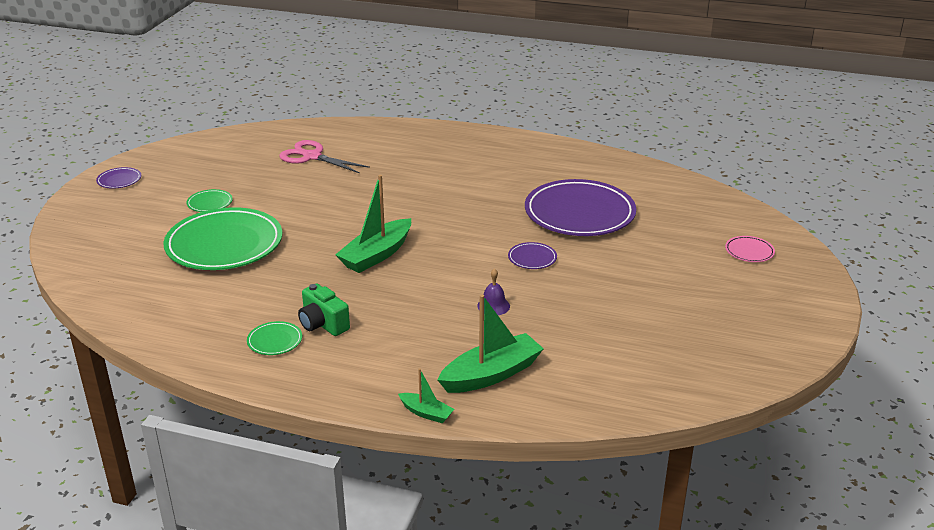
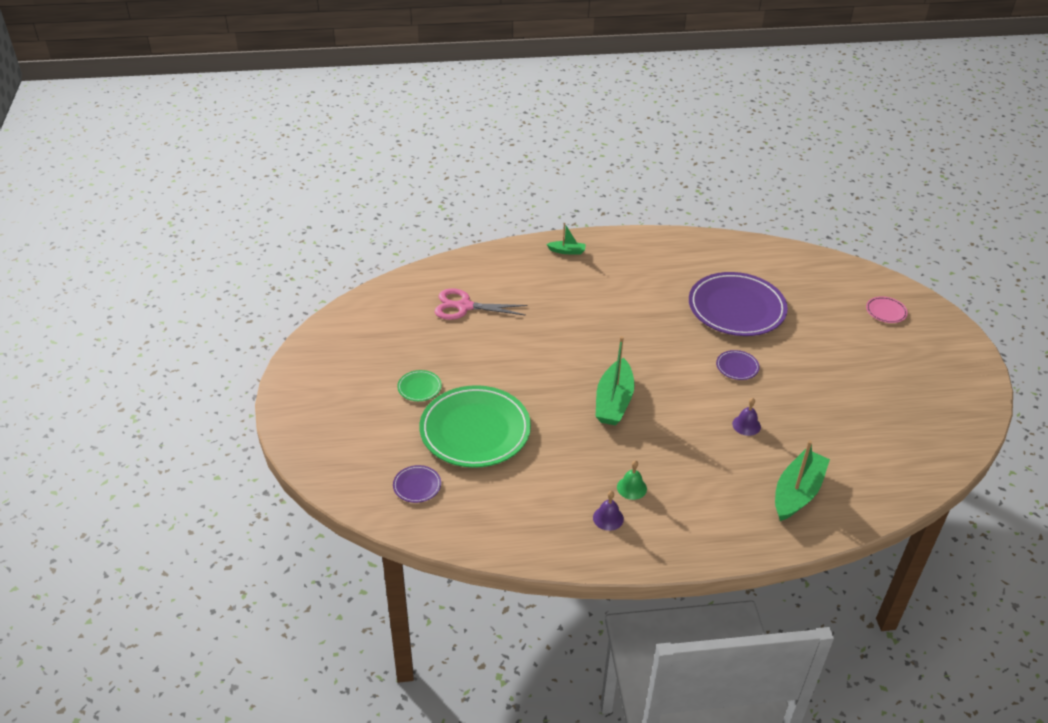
camera: 25 degrees left, 10 degrees up
(119, 180) = (307, 385): purple plate -> purple plate (417, 486)
(275, 341) = (608, 518): green plate -> purple bell
(323, 324) = (631, 488): green camera -> green bell
(426, 413) = (780, 546): green boat -> green boat (567, 251)

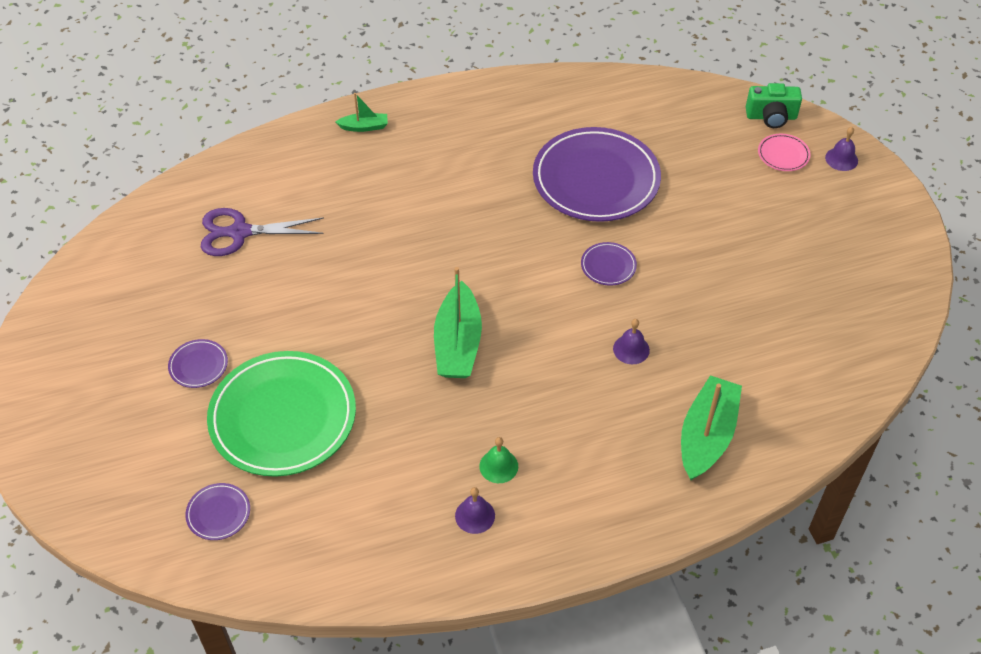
camera: 10 degrees left, 10 degrees up
(419, 387) = (198, 365): green plate -> purple plate
(464, 306) = (240, 232): pink scissors -> purple scissors
(880, 285) = (771, 117): none -> green camera
(932, 320) = (841, 159): none -> purple bell

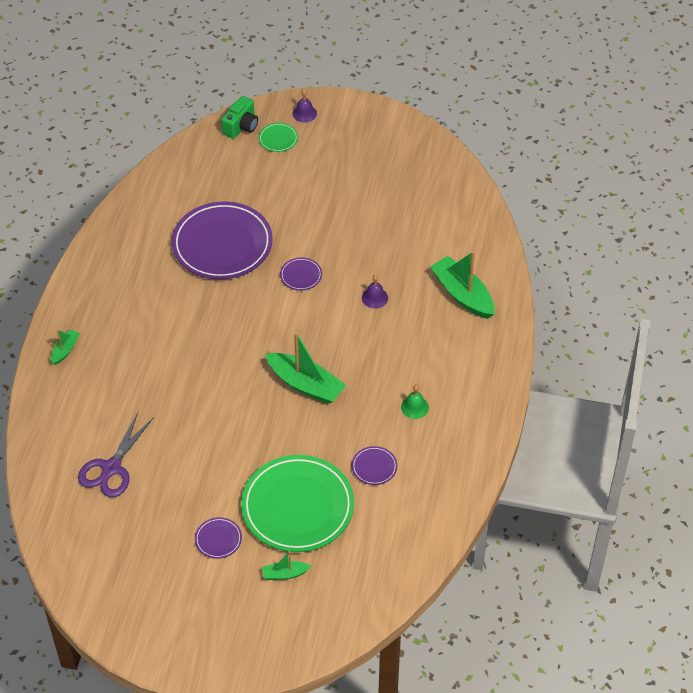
camera: 60 degrees left, 0 degrees up
(184, 449) = (285, 574): none -> green boat
(218, 513) = (350, 572): purple plate -> purple plate (374, 467)
(475, 515) = (442, 436): purple bell -> none
(783, 155) = (278, 139): pink plate -> green plate

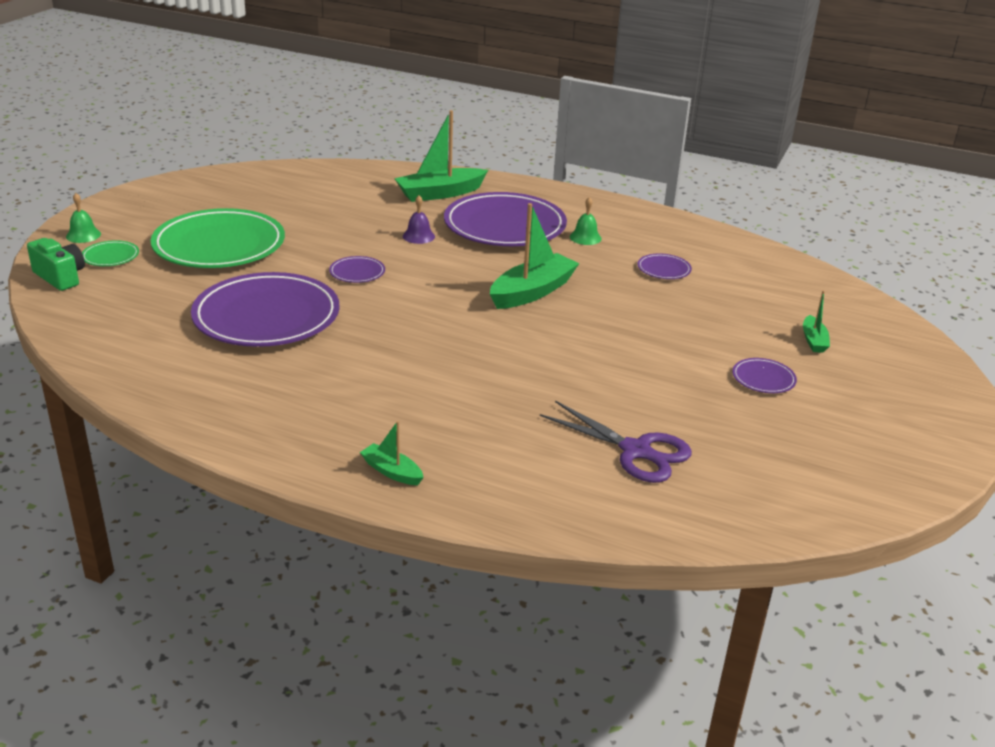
camera: 80 degrees left, 20 degrees down
(297, 507) = (715, 320): green plate -> green plate (219, 245)
(304, 113) = (83, 235): purple bell -> green bell
(415, 349) = (504, 226): none -> purple plate

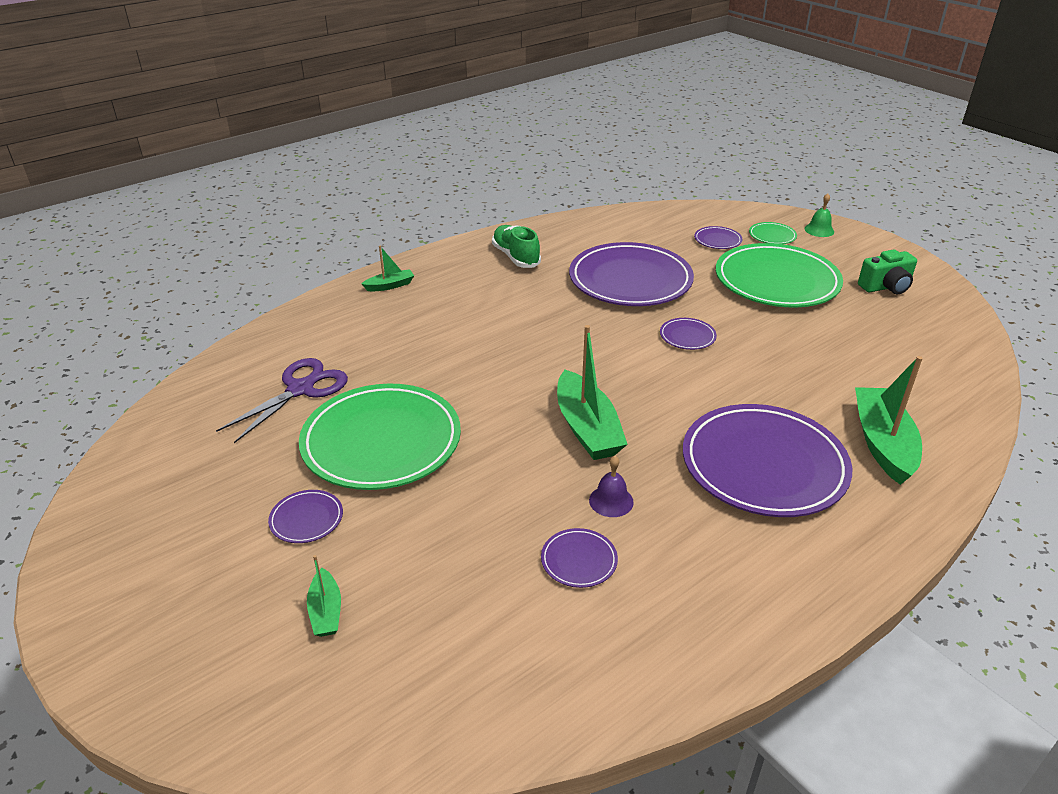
camera: 120 degrees right, 5 degrees up
(60, 277) = (742, 216): green camera -> green camera (886, 287)
(137, 283) = (717, 240): none -> purple plate
(254, 399) = (516, 257): none -> green shoe
(418, 236) = (757, 393): purple bell -> purple bell (611, 501)
(585, 237) = (703, 525): green bell -> none
(635, 451) = (300, 389): purple scissors -> purple scissors turned 150 degrees clockwise
(650, 377) = (381, 442): none -> green plate
(813, 341) = (326, 611): green boat -> green boat turned 135 degrees counterclockwise

